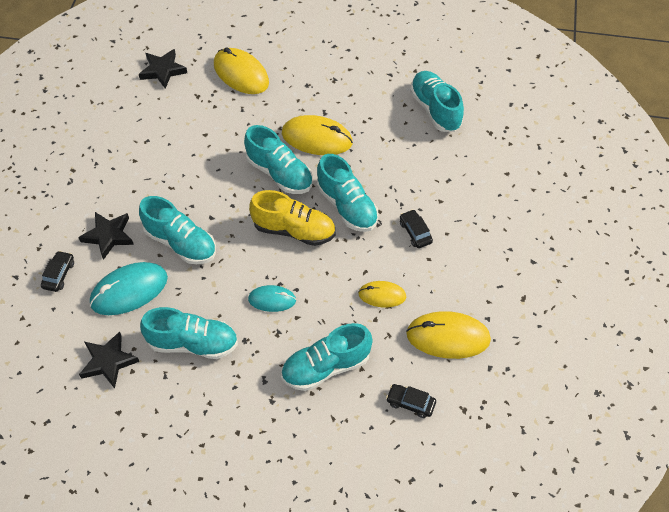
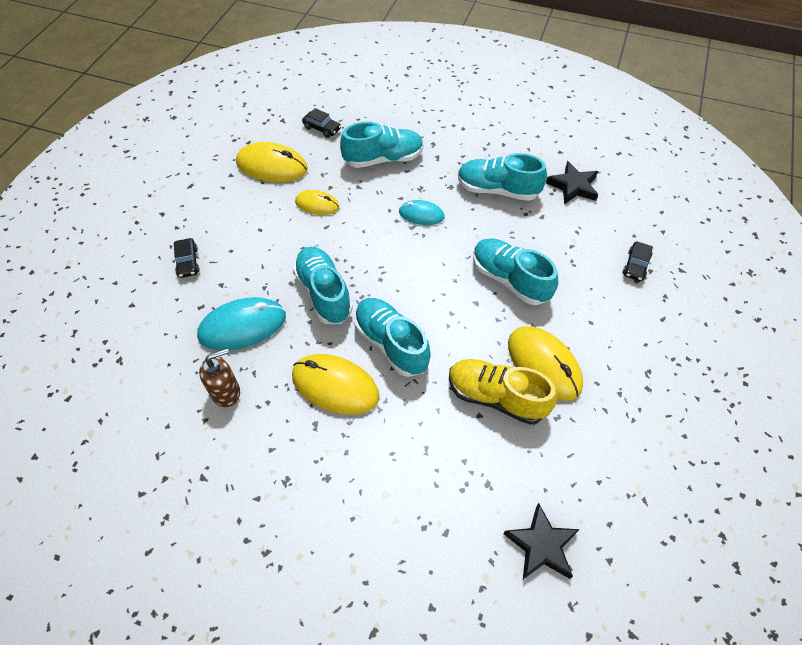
camera: 170 degrees left, 0 degrees up
(108, 236) = (589, 298): black star -> none
(129, 290) = (561, 241): turquoise mouse -> turquoise mouse (242, 326)
(241, 74) = (420, 517): yellow mouse -> yellow mouse (544, 364)
(294, 230) = (387, 275): yellow shoe -> yellow shoe (496, 397)
(397, 123) = (226, 392): none -> brown soap dispenser
(415, 232) = (262, 255): black car -> black car (188, 262)
(435, 109) = (169, 405): turquoise shoe -> none

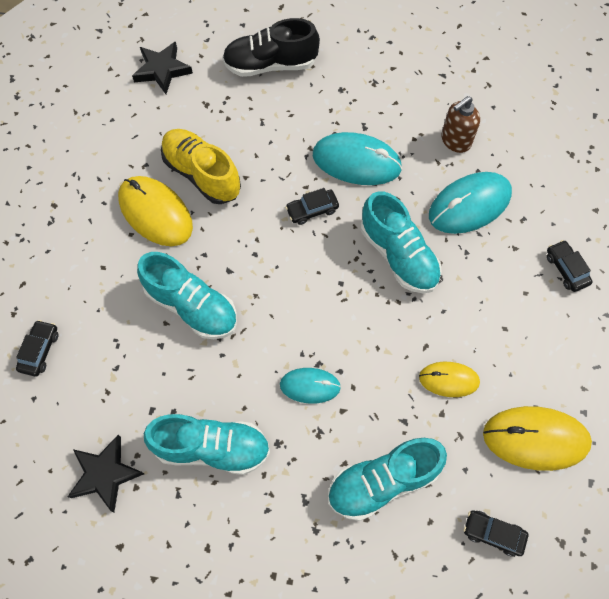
camera: 170 degrees right, 10 degrees up
(335, 386) = (356, 161): yellow mouse -> turquoise mouse
(391, 344) = (312, 210): turquoise shoe -> black car
(404, 529) = (270, 65): none -> black shoe
(496, 397) = (202, 174): yellow shoe -> yellow shoe turned 150 degrees counterclockwise

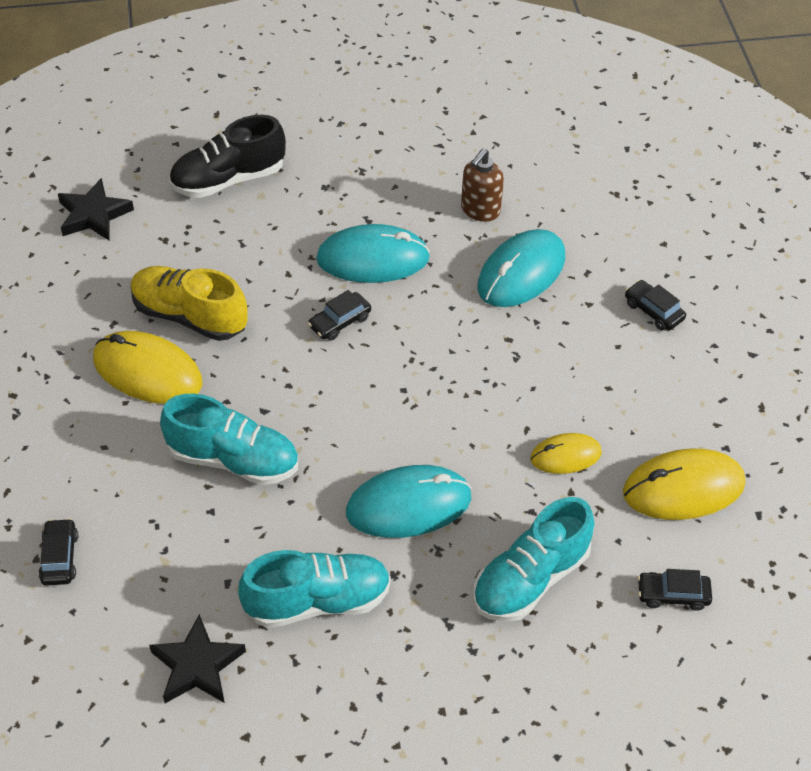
camera: 20 degrees left, 15 degrees down
(310, 386) = (408, 505): turquoise mouse -> turquoise mouse, size x1.70
(398, 255) = (459, 344): turquoise shoe -> none

